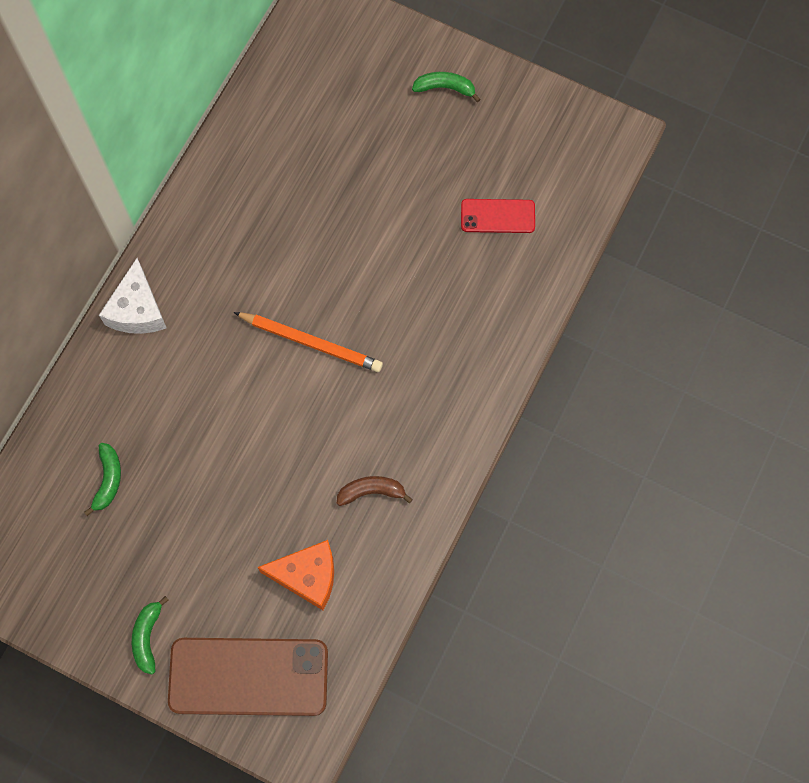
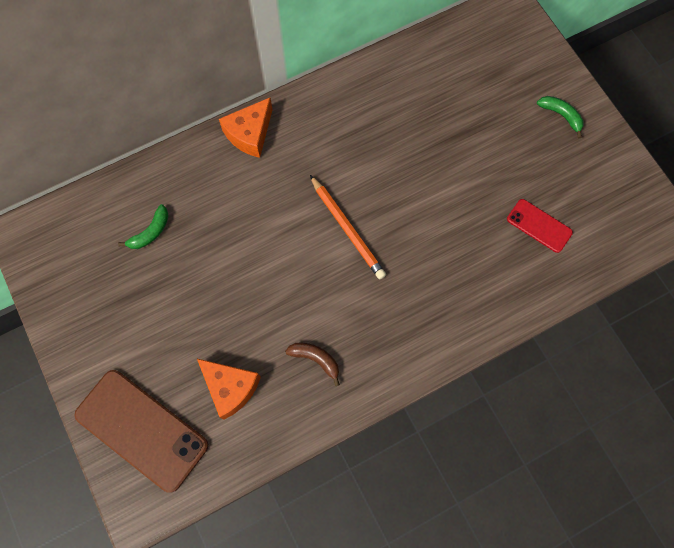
camera: 35 degrees right, 0 degrees up
(137, 310) = (250, 134): white cheese -> orange cheese
(147, 637) = (98, 354): green banana -> none

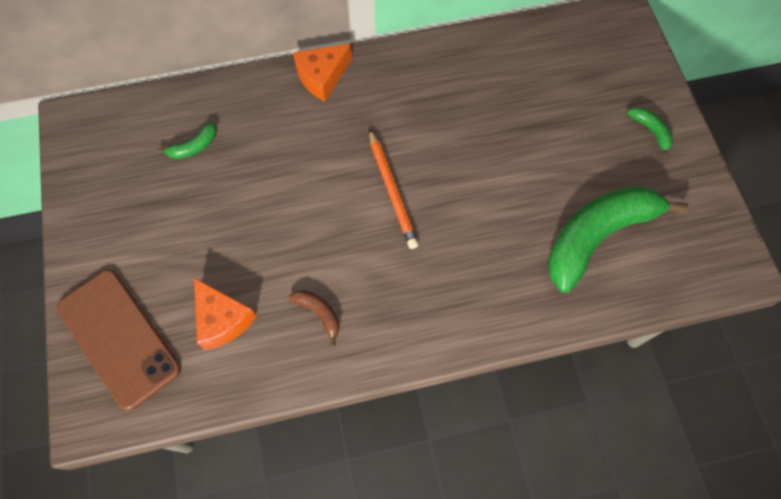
camera: 15 degrees right, 5 degrees down
(539, 226) = (597, 236): red phone -> green banana

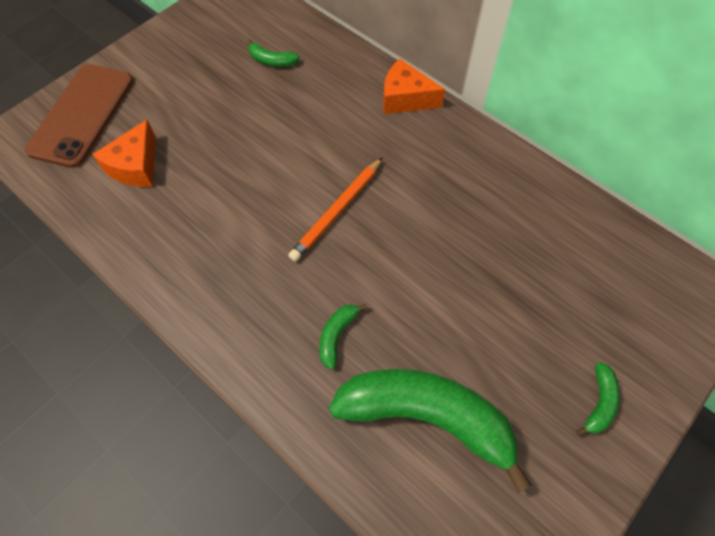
camera: 55 degrees right, 5 degrees down
(319, 313) = (182, 227): brown banana -> none
(499, 255) = (337, 335): none -> green banana

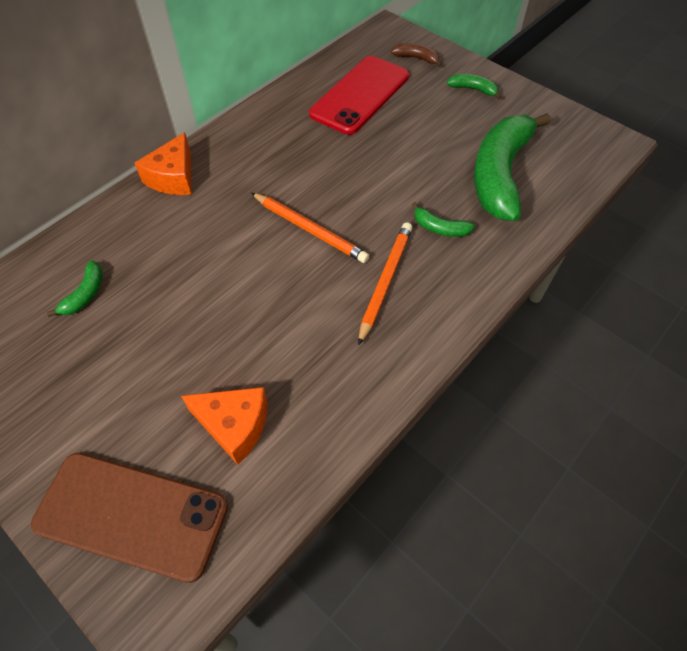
camera: 90 degrees left, 5 degrees down
(266, 277) = (385, 281): none -> orange pencil
(559, 259) = (360, 95): none -> red phone
(655, 330) = (416, 58): none -> brown banana

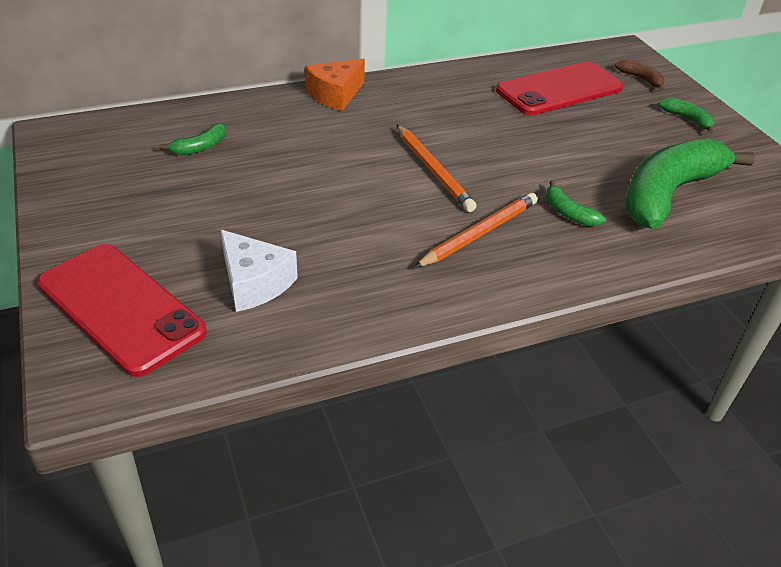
camera: 25 degrees right, 15 degrees down
(132, 515) = (121, 307): brown phone -> red phone
(234, 426) = (254, 283): orange cheese -> white cheese

